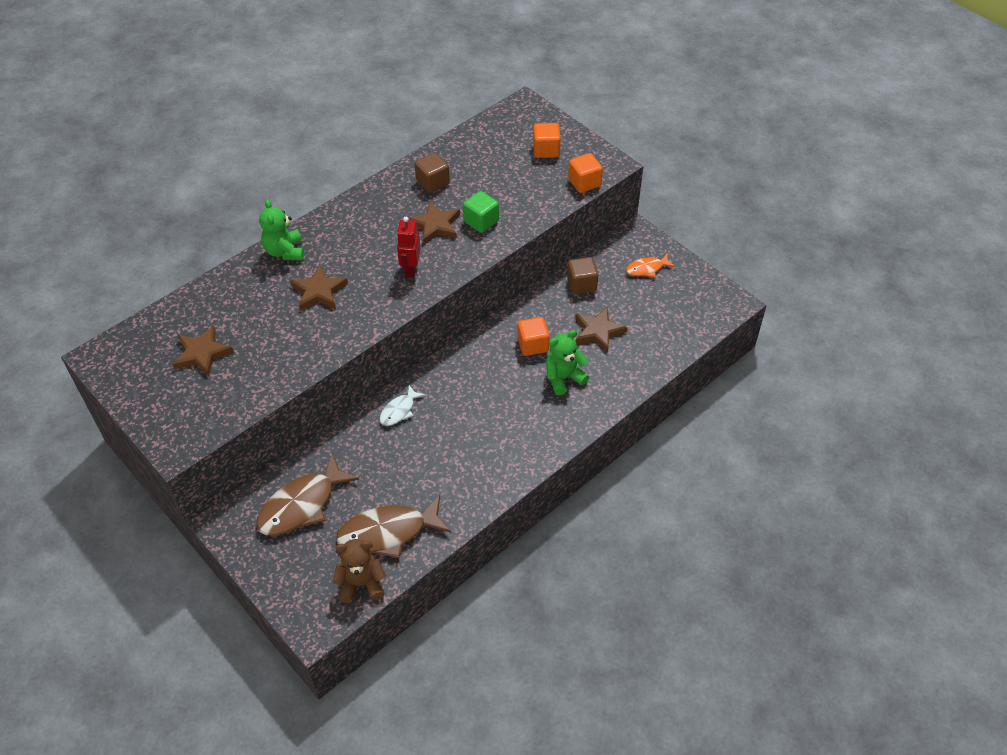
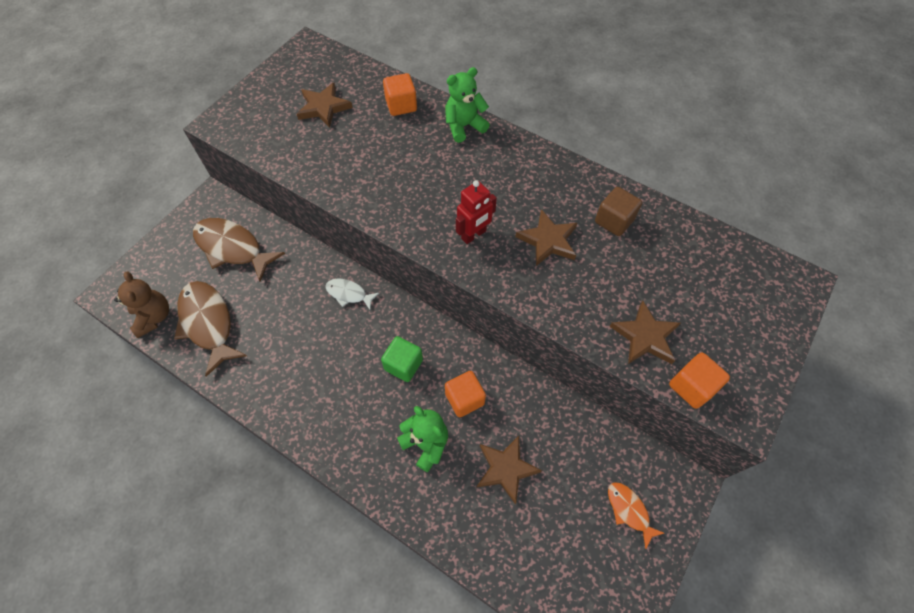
camera: 75 degrees right, 10 degrees up
(319, 291) = (420, 167): brown star -> brown star (645, 336)
(410, 269) = (474, 235): red robot -> red robot turned 150 degrees clockwise
(481, 221) = (572, 284): green cube -> green cube (403, 365)
(546, 150) = (729, 326): orange cube -> orange cube (401, 105)
(581, 284) = (573, 433): brown cube -> none

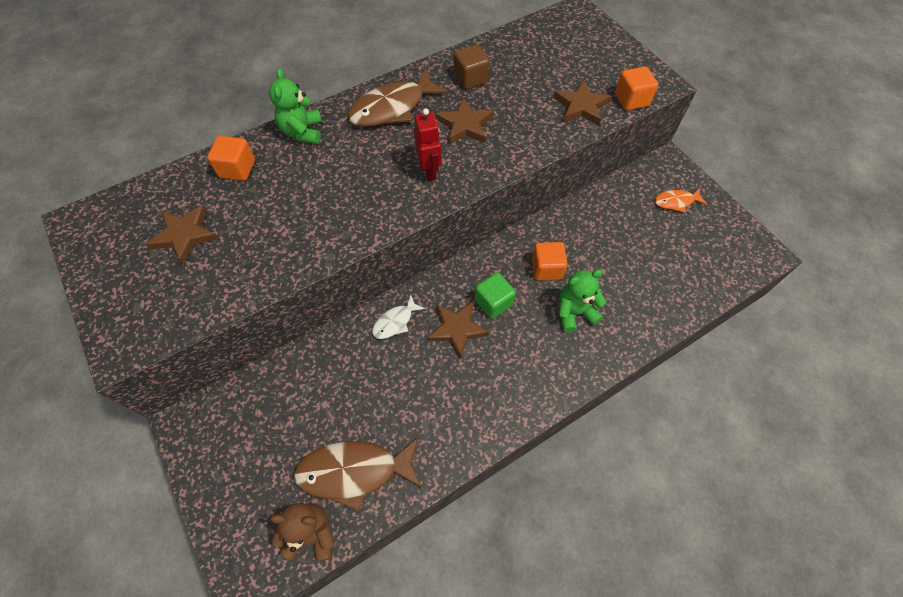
camera: 65 degrees left, 0 degrees up
(233, 248) = (270, 418): brown fish -> brown fish (392, 108)
(506, 469) = (617, 264): brown star -> brown star (457, 329)

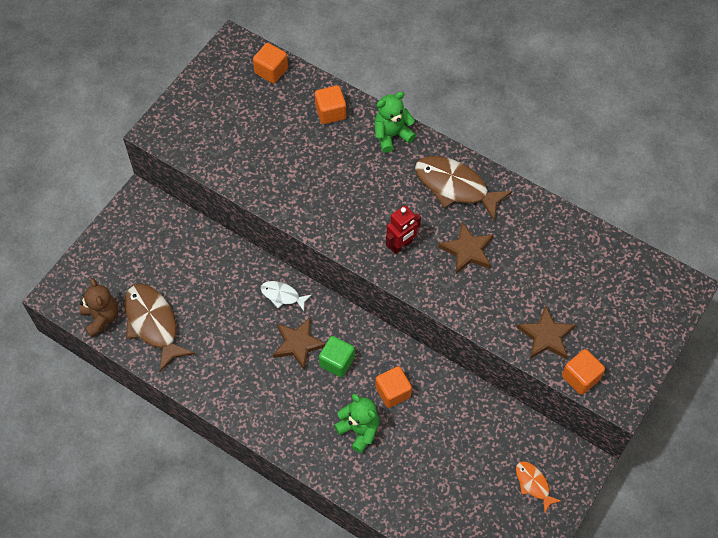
camera: 65 degrees right, 0 degrees up
(143, 200) = (271, 71): none -> orange cube
(185, 235) = (255, 114): brown star -> none
(470, 79) = (527, 232): brown cube -> none

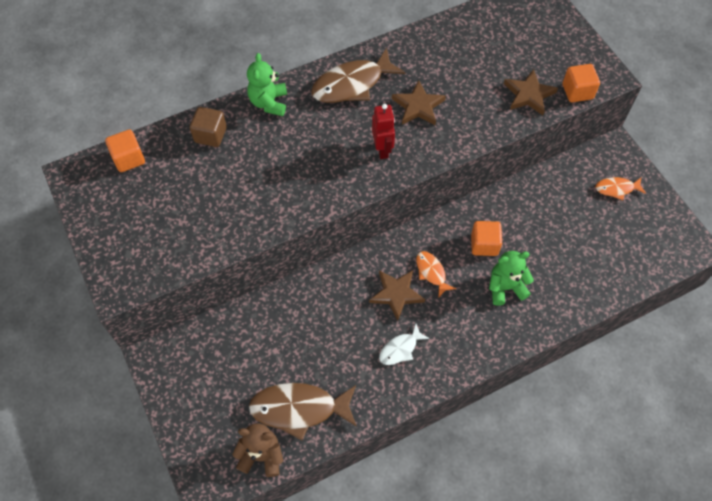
camera: 60 degrees left, 0 degrees up
(282, 295) = (341, 283): white fish -> white fish (400, 349)
(330, 112) = (210, 135): orange cube -> brown cube
(337, 362) = (431, 272): green cube -> orange fish

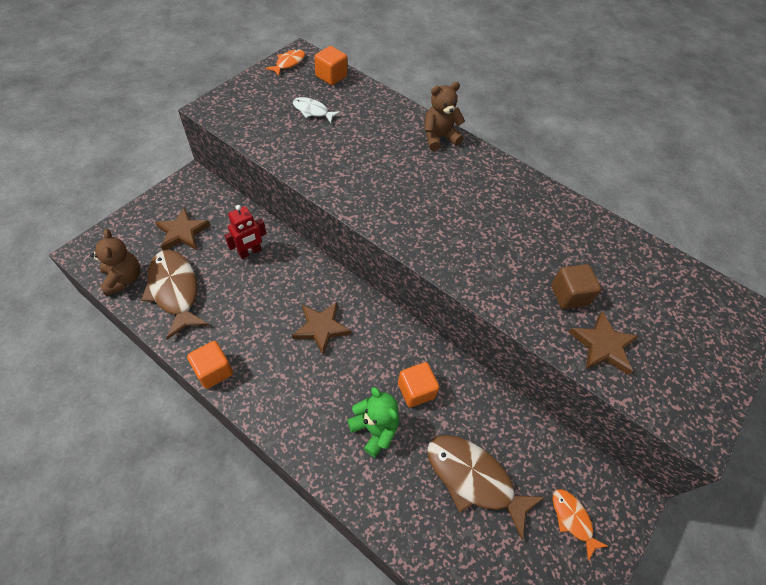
camera: 60 degrees right, 5 degrees down
(210, 135) = (382, 113): brown cube -> brown cube (569, 295)
(269, 103) = (439, 138): green teddy bear -> brown teddy bear
(352, 84) = (500, 187): brown fish -> brown fish (474, 479)
(382, 149) = (442, 233): red robot -> red robot (250, 252)
(400, 349) = (263, 351): white fish -> white fish (313, 111)
(418, 106) = (512, 246): brown star -> brown star (183, 232)
(431, 272) = (359, 351): orange fish -> orange fish (288, 63)
(577, 91) = (647, 398): orange cube -> orange cube (214, 371)

